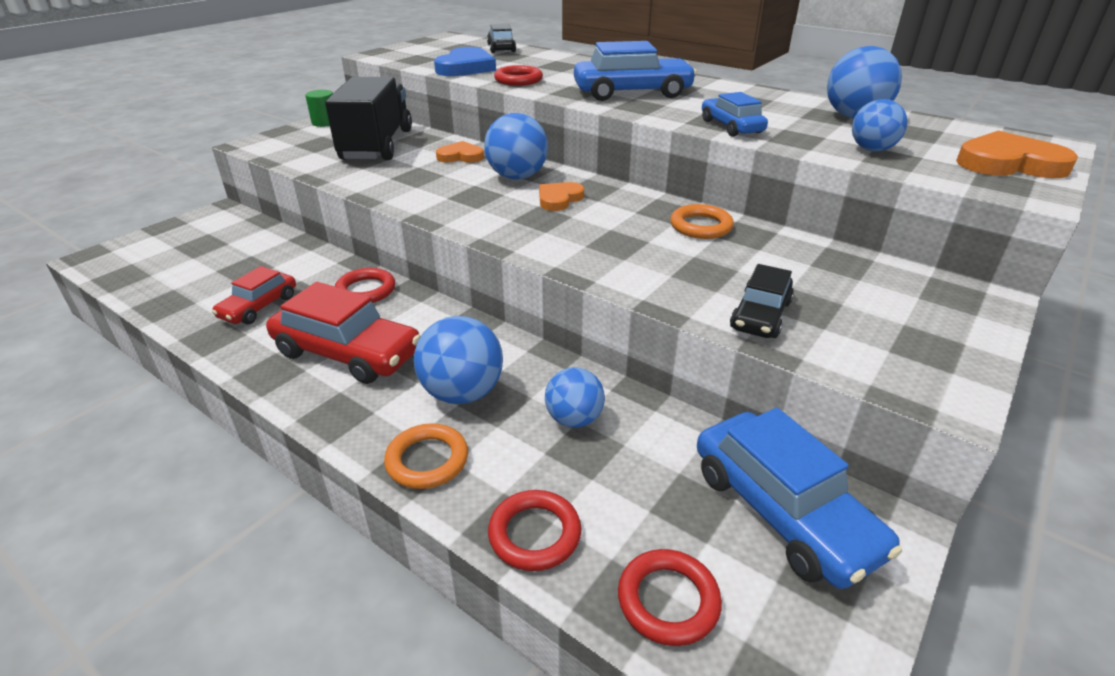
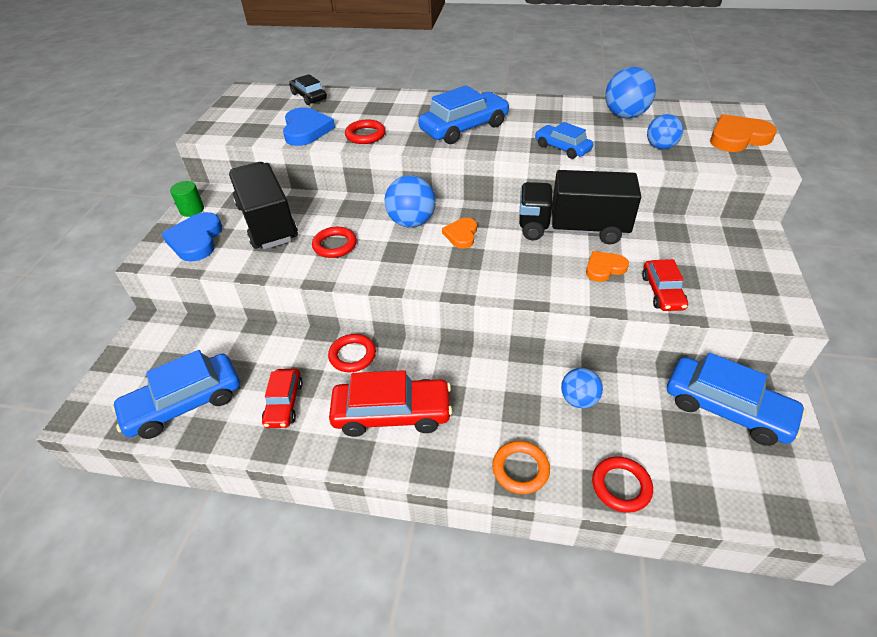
camera: 25 degrees left, 10 degrees up
(178, 277) = (184, 404): none -> blue car
(301, 142) = (196, 240): none -> blue heart
(460, 156) = (348, 214): orange heart -> orange heart (604, 268)
(462, 393) = (497, 411): blue ball -> none
(668, 600) = (714, 490): red ring -> red ring (335, 245)
(701, 226) = (572, 229): orange ring -> black truck
(760, 315) = (662, 292): black car -> red car

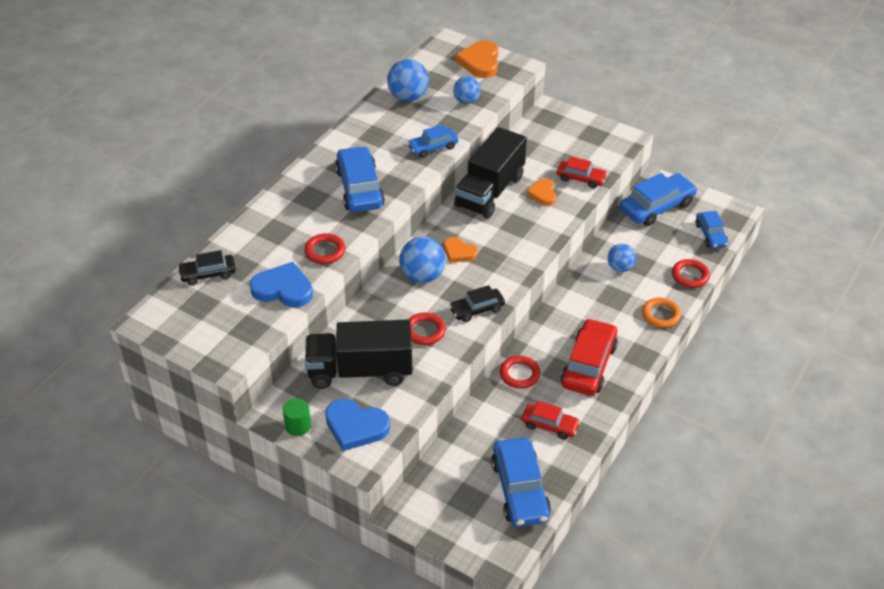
camera: 70 degrees left, 0 degrees up
(382, 270) = (477, 309): none -> black car
(729, 492) = (710, 235): none -> blue car

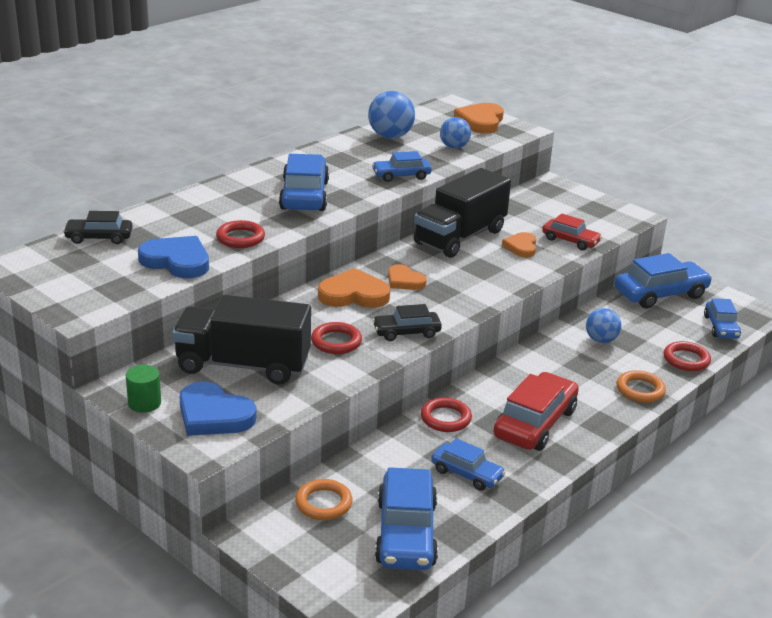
camera: 10 degrees right, 15 degrees down
(422, 276) = (353, 294): blue ball -> orange heart
(451, 475) = (323, 503): none -> orange ring
(549, 425) = (467, 474): red car -> blue car

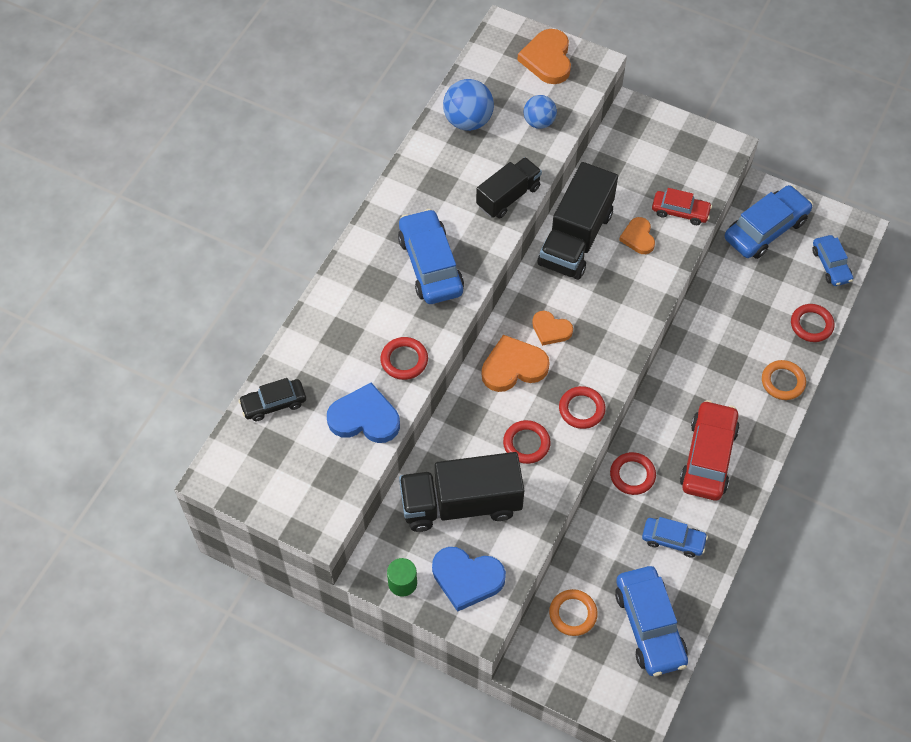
camera: 15 degrees left, 30 degrees up
(401, 176) = (508, 197): blue car -> black truck
(406, 332) = (581, 409): black car -> red ring
(601, 340) = (731, 319): blue ball -> none

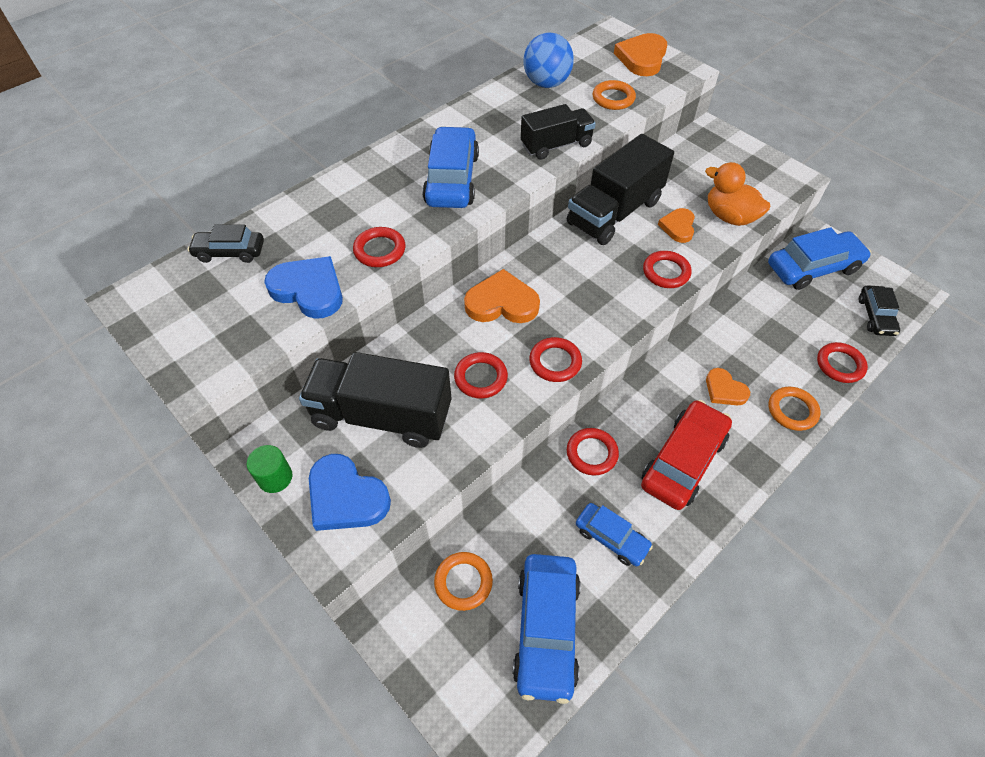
camera: 20 degrees right, 5 degrees down
(539, 122) = (613, 98): blue ball -> orange ring
(551, 330) = (555, 281): orange heart -> orange heart (724, 390)
(643, 290) = (666, 272): none -> red ring
(680, 211) = (729, 216): red car -> orange duck
(831, 265) = (875, 316): blue car -> black car

